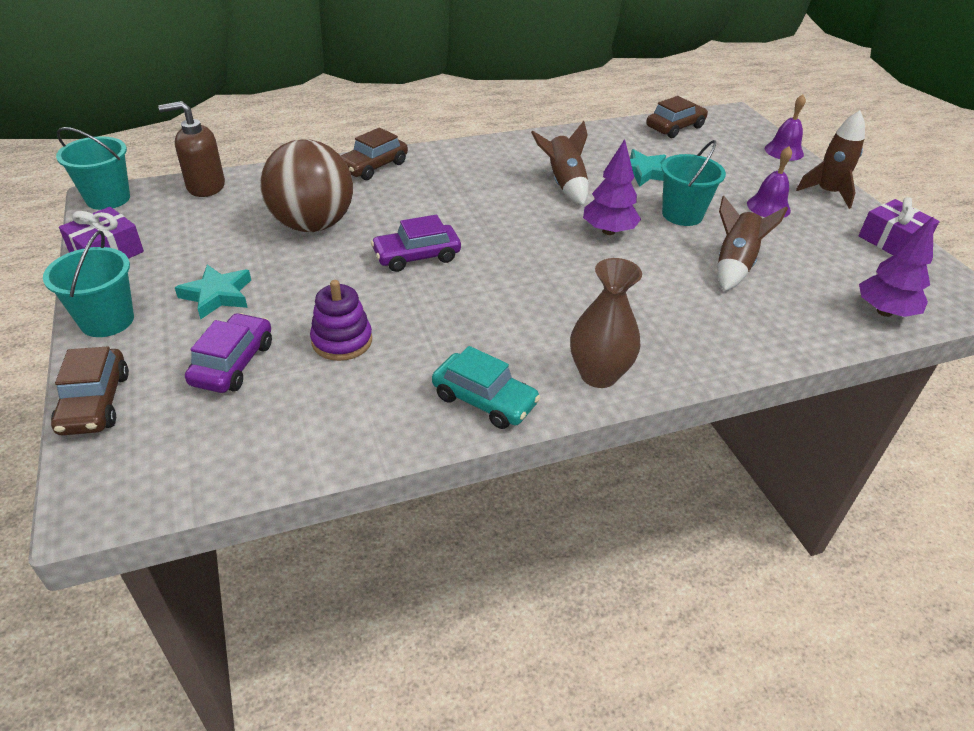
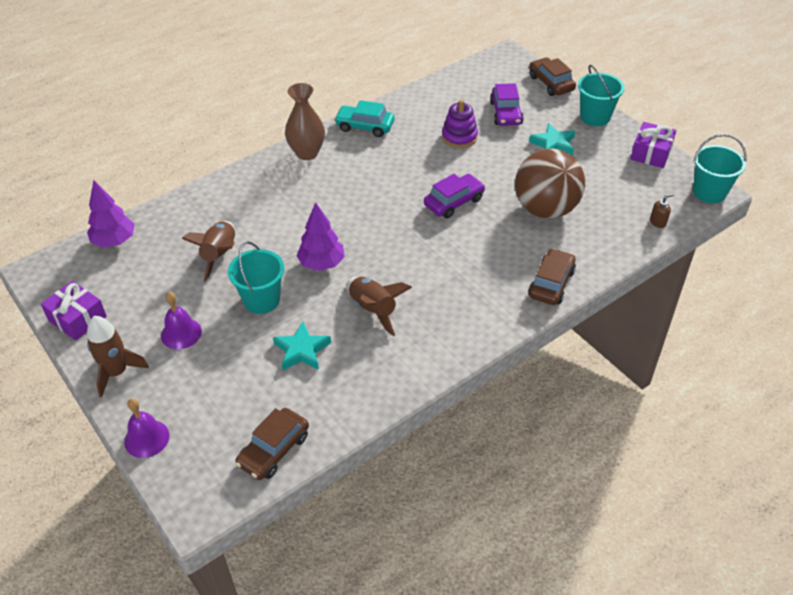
camera: 165 degrees right, 5 degrees up
(205, 186) = (658, 222): brown soap dispenser -> brown soap dispenser, size x0.48

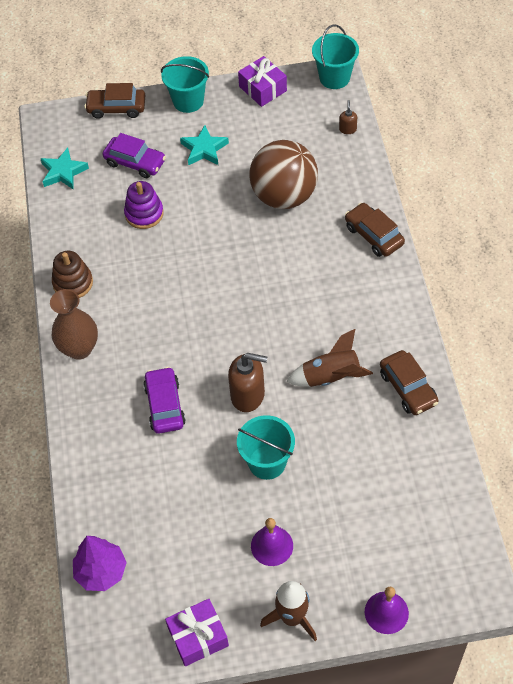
camera: 60 degrees left, 10 degrees up
(220, 255) = (184, 478): brown rocket -> none
(274, 450) = (448, 512): brown car -> brown car (408, 388)
(302, 350) = (348, 451): turquoise star -> turquoise star (63, 172)
(321, 263) = (248, 395): purple tree -> brown soap dispenser
(365, 126) = (73, 283): turquoise car -> brown stacking toy
(454, 202) = (231, 258): purple car -> purple car (165, 405)

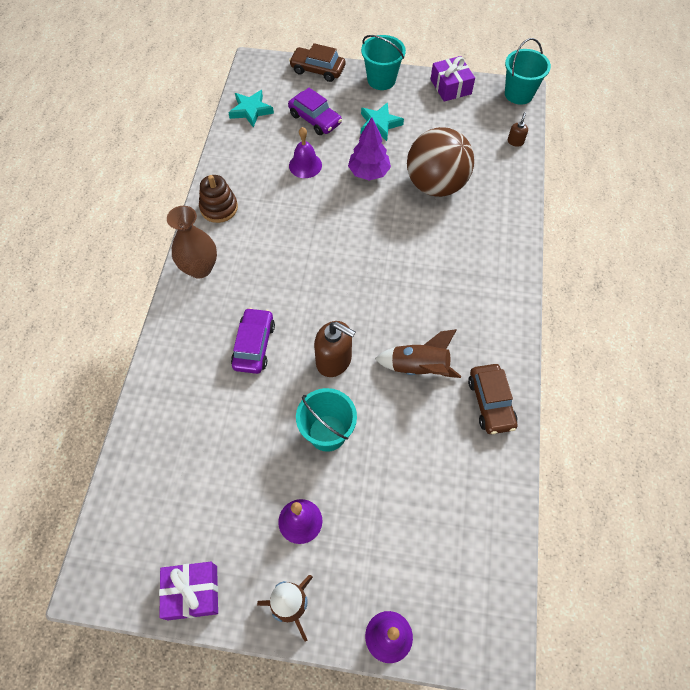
camera: 15 degrees right, 5 degrees up
(101, 572) = (130, 490): purple tree -> purple tree (368, 173)
(144, 214) = (305, 165): purple stacking toy -> purple bell
(373, 235) = (507, 244): brown car -> none

